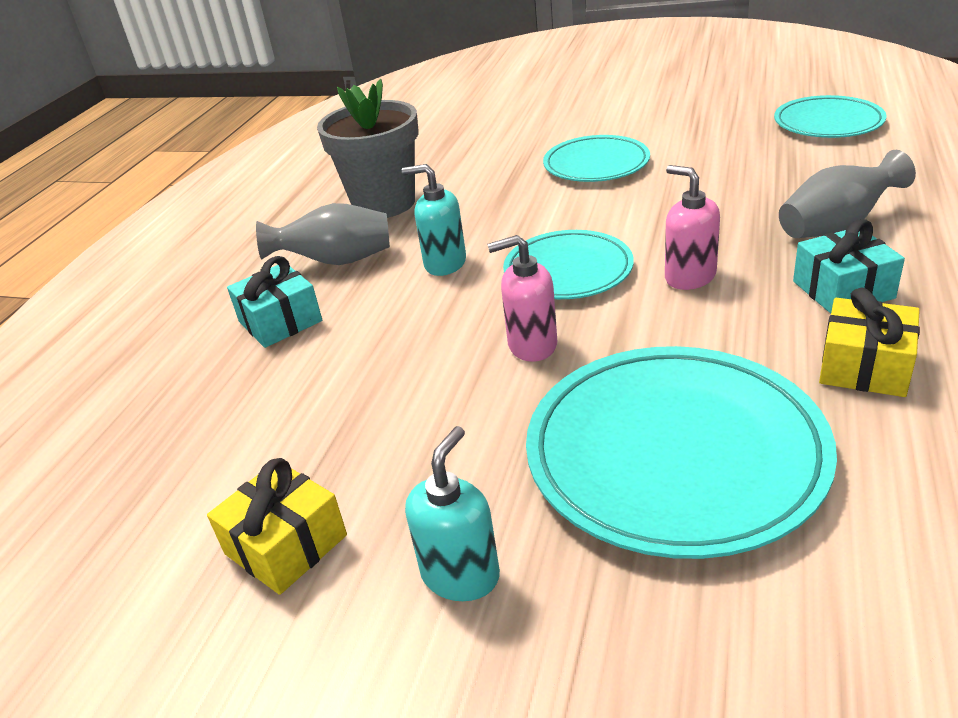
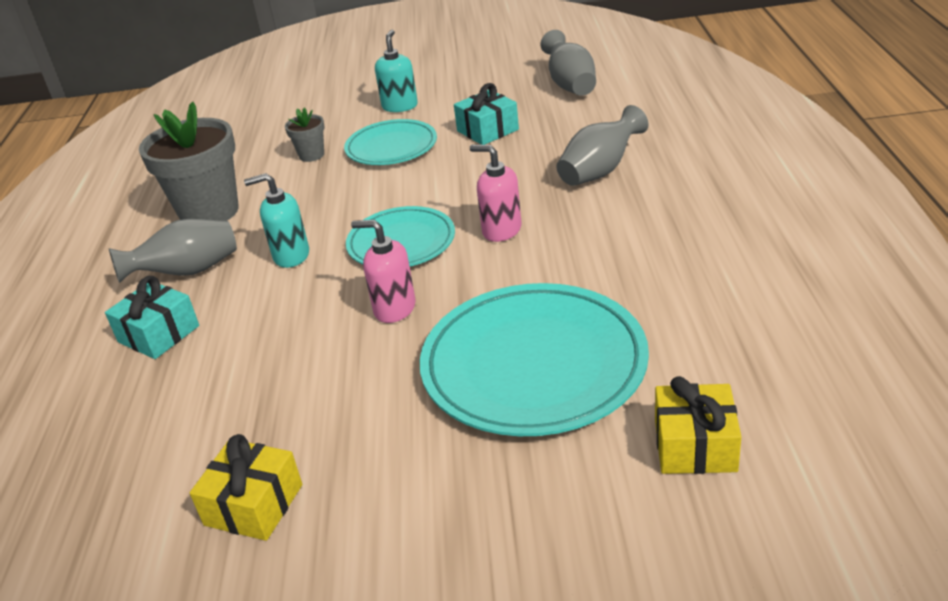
camera: 20 degrees left, 0 degrees up
(461, 574) = (406, 487): turquoise soap dispenser -> turquoise soap dispenser (400, 106)
(509, 161) = (311, 155): none -> grey flower pot
(532, 345) = (394, 308): pink soap dispenser -> pink soap dispenser turned 45 degrees clockwise
(828, 123) = (570, 85): turquoise plate -> grey vase
(843, 290) = (618, 220): turquoise gift -> turquoise gift (487, 130)
(864, 366) = (647, 274): yellow gift -> yellow gift (695, 445)

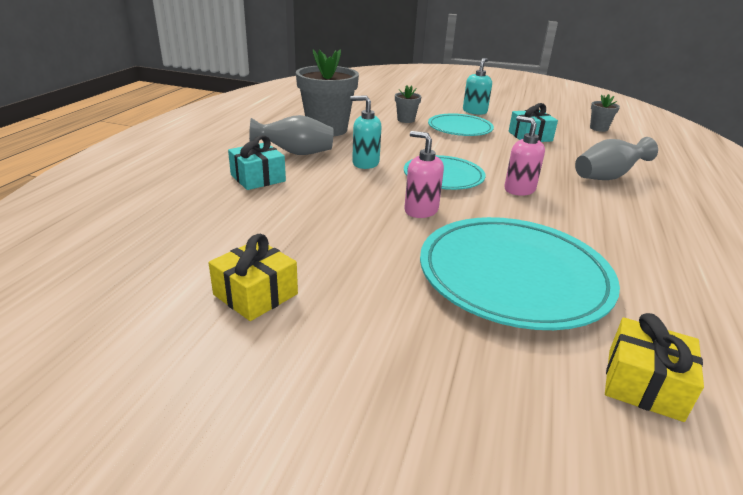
camera: 15 degrees right, 5 degrees down
(570, 85) = (598, 128): grey vase -> grey flower pot

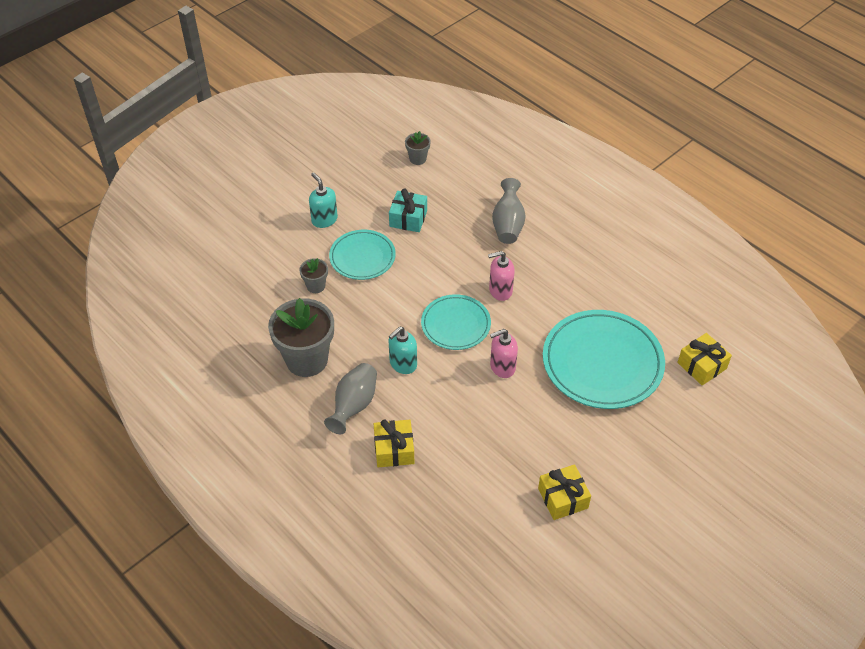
camera: 60 degrees left, 20 degrees up
(258, 178) = (394, 450): turquoise gift -> yellow gift

